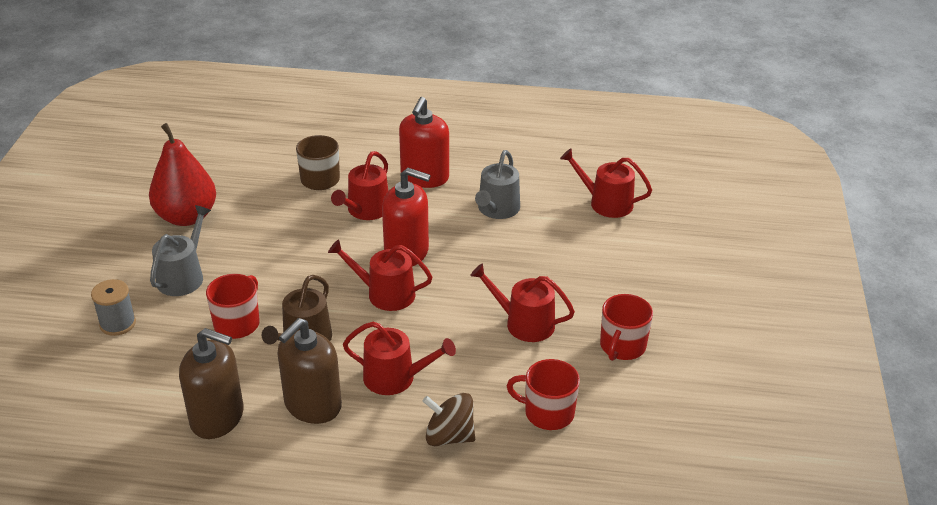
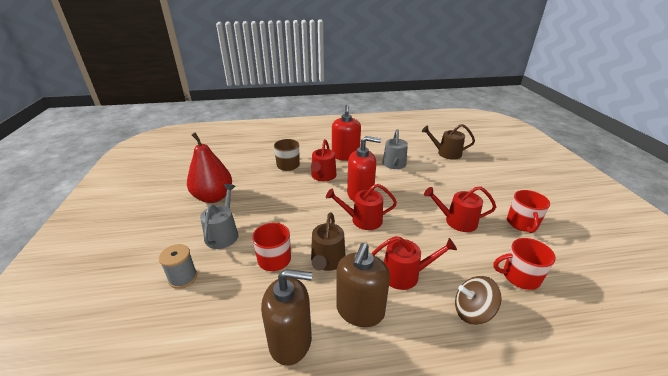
camera: 15 degrees left, 5 degrees down
(605, 203) = (446, 153): red watering can -> brown watering can

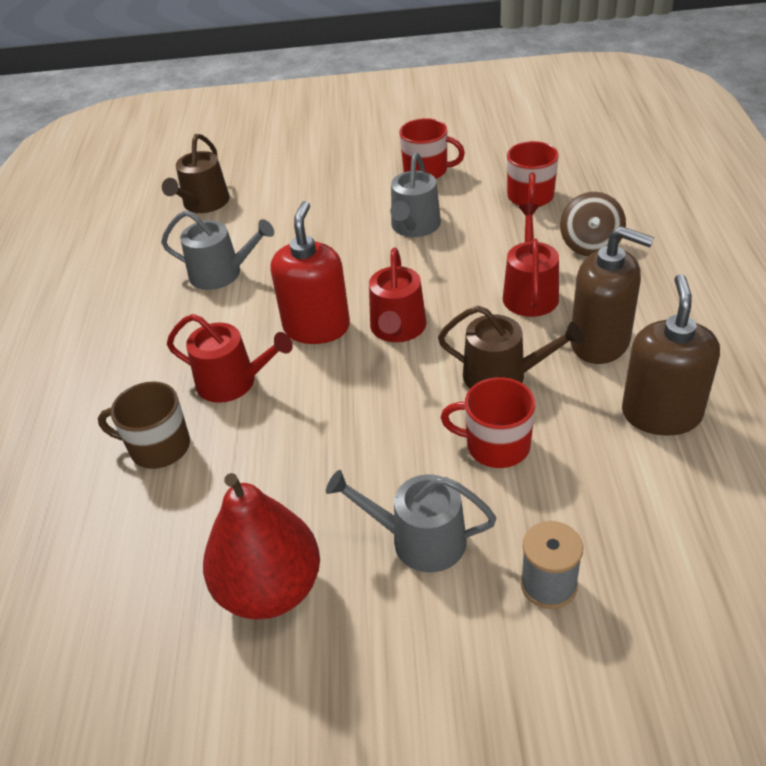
camera: 80 degrees left, 10 degrees up
(345, 156) = (154, 343): red soap dispenser -> none
(456, 221) = (414, 227): red watering can -> grey watering can

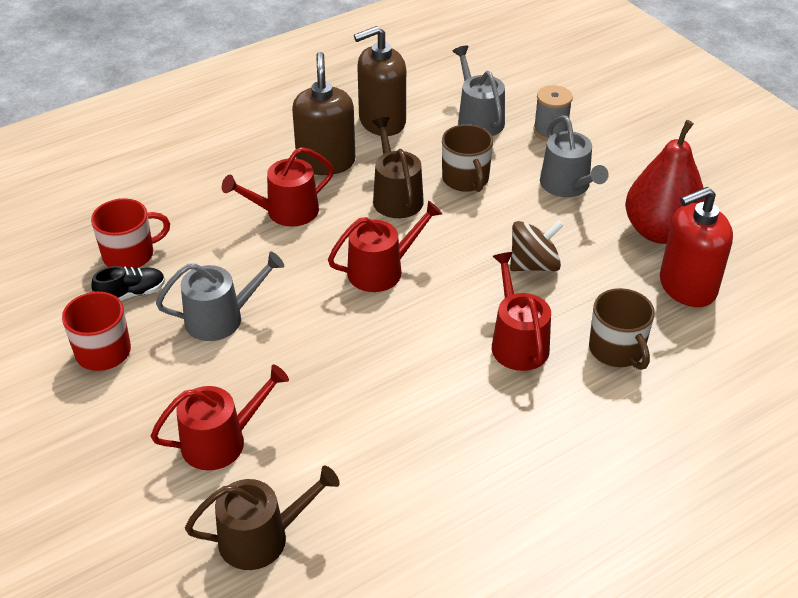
camera: 125 degrees left, 0 degrees up
(222, 273) = (383, 436): grey watering can -> grey watering can (478, 119)
(293, 204) = (221, 441): none -> red watering can
(316, 327) = (414, 321): red soap dispenser -> red soap dispenser (687, 287)
(479, 191) = (132, 294): none -> black shoe
(496, 445) = (466, 179): red mug -> brown mug
(590, 245) = (197, 197): brown spinning top -> brown spinning top (534, 265)

